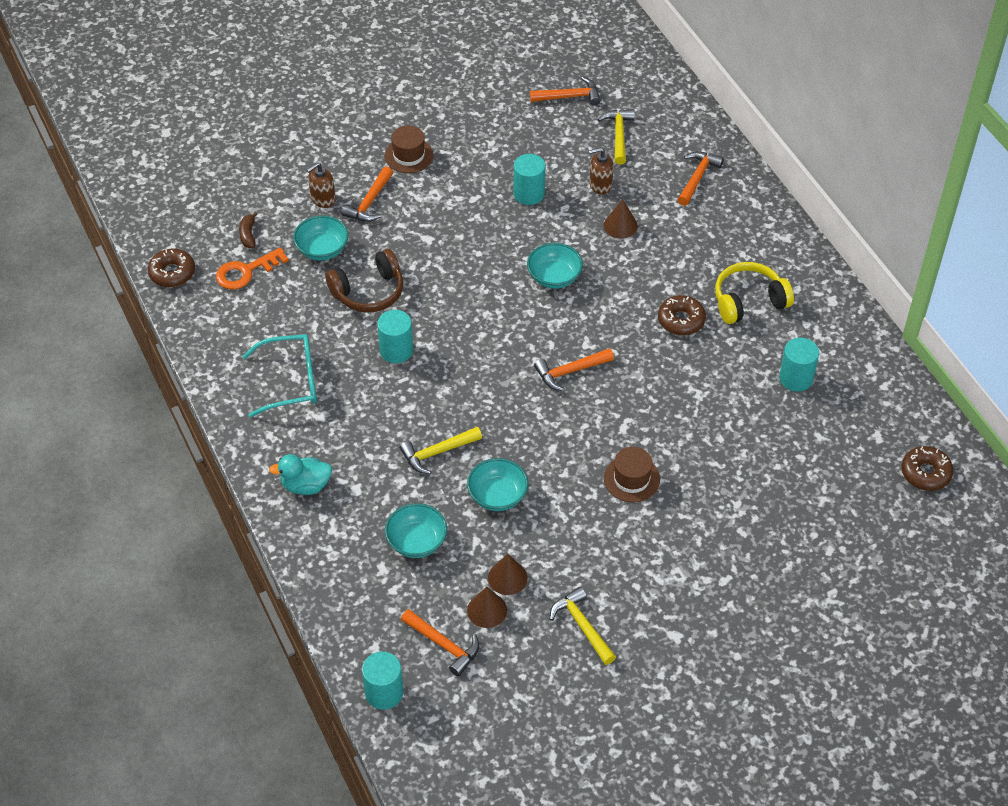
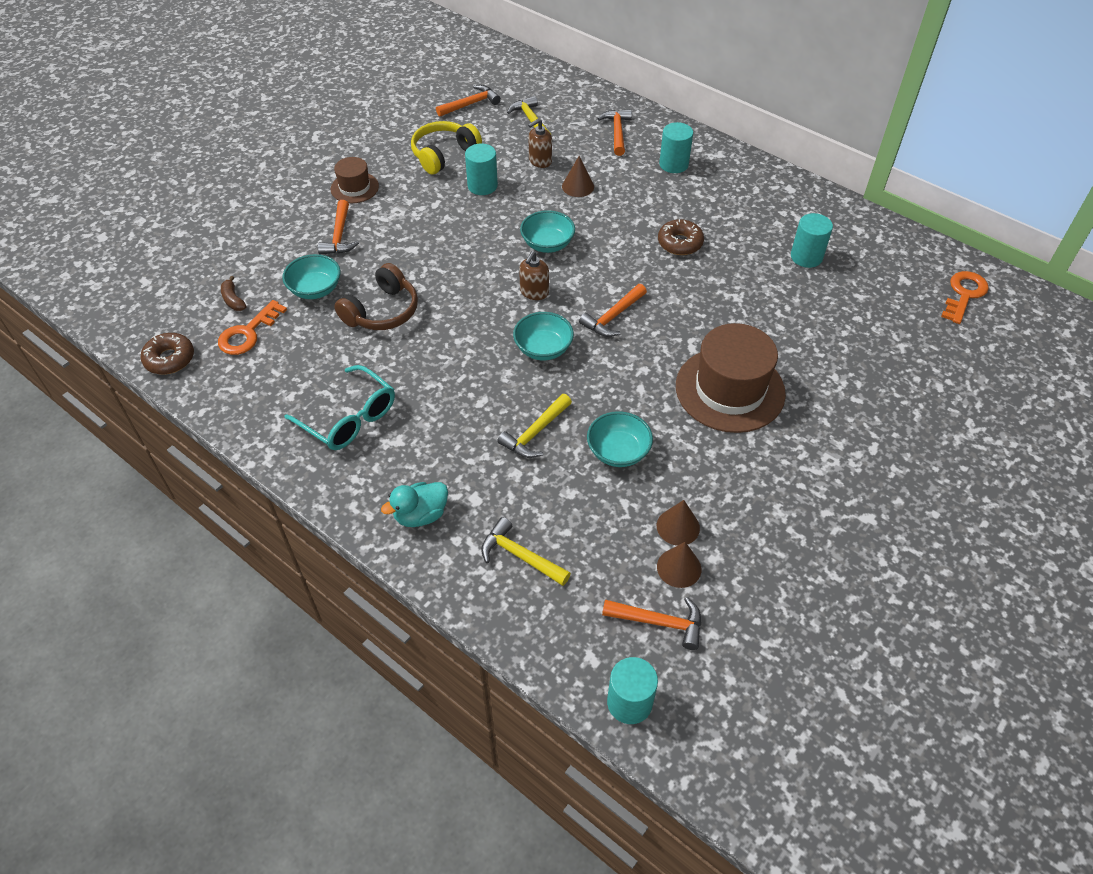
camera: 25 degrees left, 0 degrees up
(291, 381) = (349, 418): turquoise glasses -> turquoise glasses turned 75 degrees clockwise
(323, 199) = (292, 247): brown soap dispenser -> brown soap dispenser (534, 292)
(396, 350) = (439, 354): turquoise cylinder -> turquoise cylinder (673, 164)
(416, 542) = (567, 527): turquoise bowl -> turquoise bowl (543, 348)
(582, 626) = (779, 544): yellow hammer -> yellow hammer (520, 556)
(631, 479) = (730, 389): brown hat -> brown hat, size x1.90
(748, 301) = (724, 210): yellow headphones -> yellow headphones (444, 155)
(925, 473) = (964, 294): brown donut -> orange key

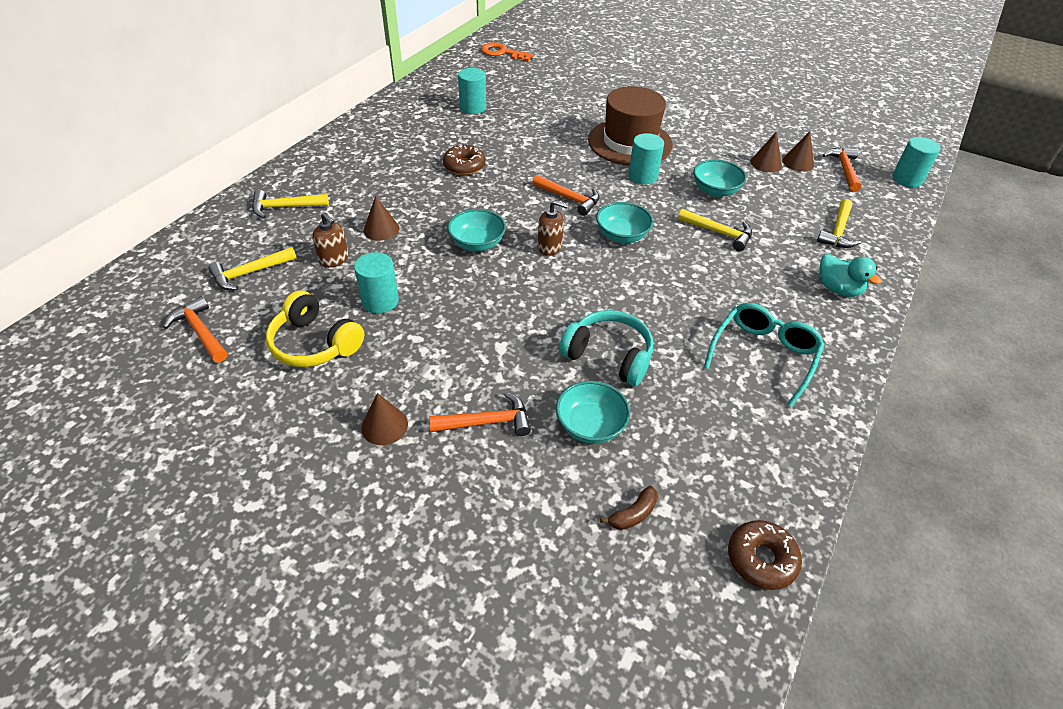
camera: 100 degrees left, 5 degrees down
(248, 333) = (684, 479): orange key -> none
(354, 188) = (384, 426): brown hat -> brown cone
(382, 311) = (608, 355): brown headphones -> turquoise headphones
(617, 132) = (285, 207): orange hammer -> yellow hammer
(673, 164) = (345, 171): turquoise cylinder -> turquoise cylinder (642, 176)

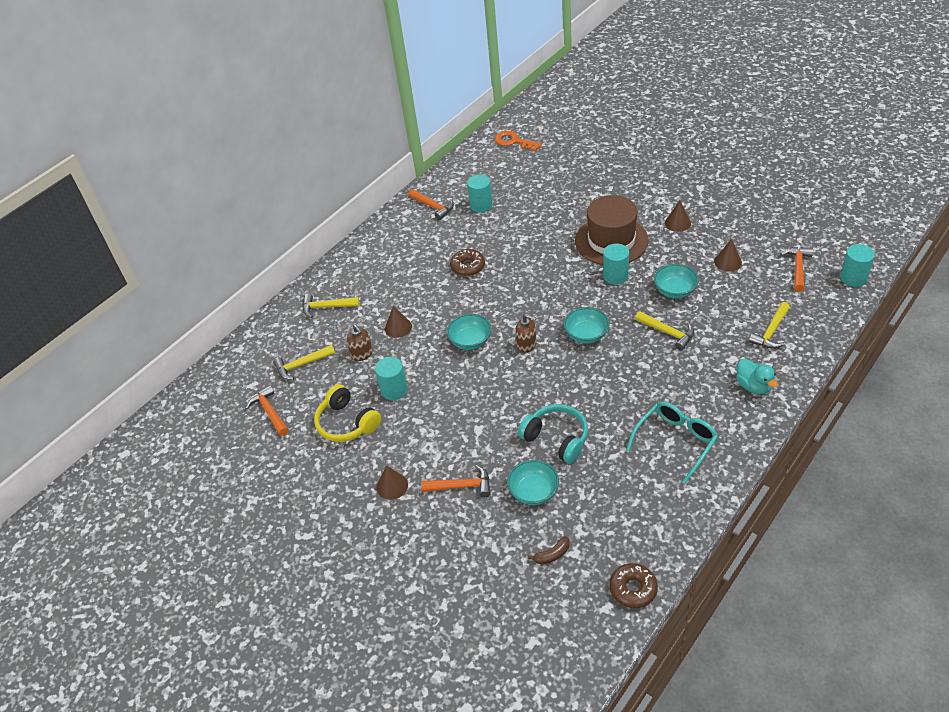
camera: 15 degrees right, 0 degrees up
(569, 199) = (549, 299): orange hammer -> orange hammer (433, 207)
(798, 162) = (757, 261): brown cone -> brown cone (677, 223)

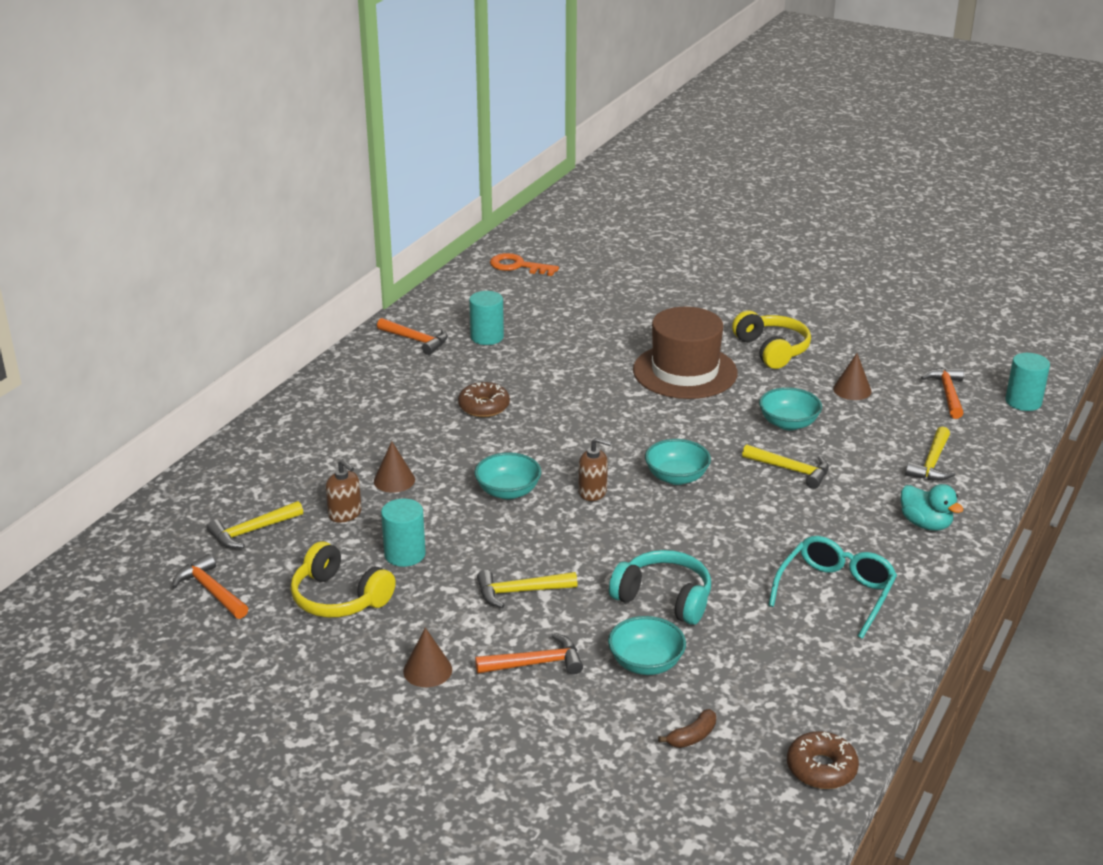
camera: 15 degrees left, 15 degrees down
(327, 307) = (277, 460): yellow hammer -> yellow hammer (520, 591)
(615, 276) = (701, 410): turquoise cylinder -> none
(677, 223) = (772, 350): brown cone -> yellow headphones

